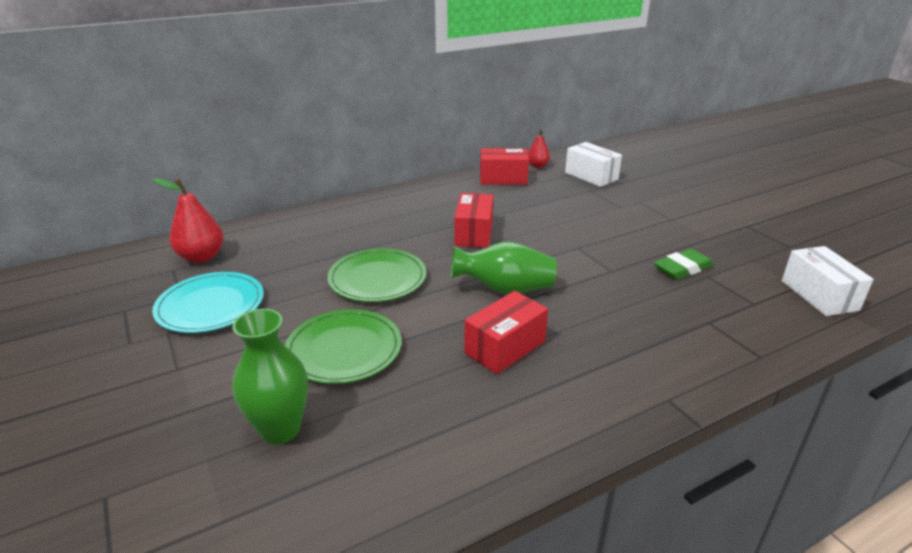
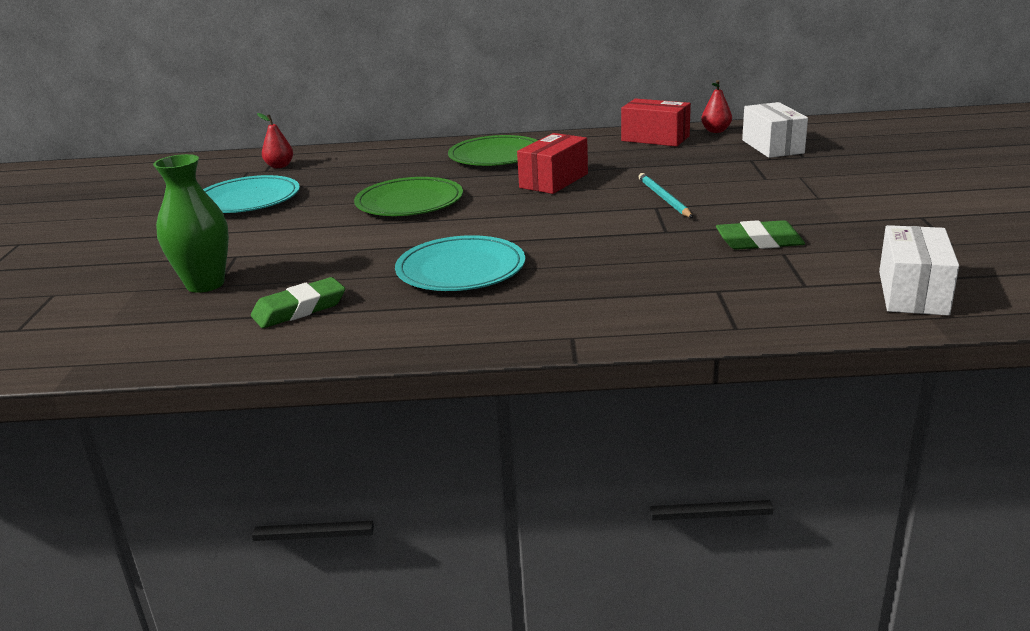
camera: 30 degrees right, 5 degrees down
(201, 257) = (279, 166): red pear -> red pear, size x0.61
(344, 349) = (316, 245): green plate -> green plate (496, 156)
(413, 435) = (299, 309): none -> green eraser
(505, 289) = (523, 228): green vase -> none
(505, 347) = (461, 269): red box -> turquoise plate
(574, 238) = (664, 198): none -> turquoise pencil

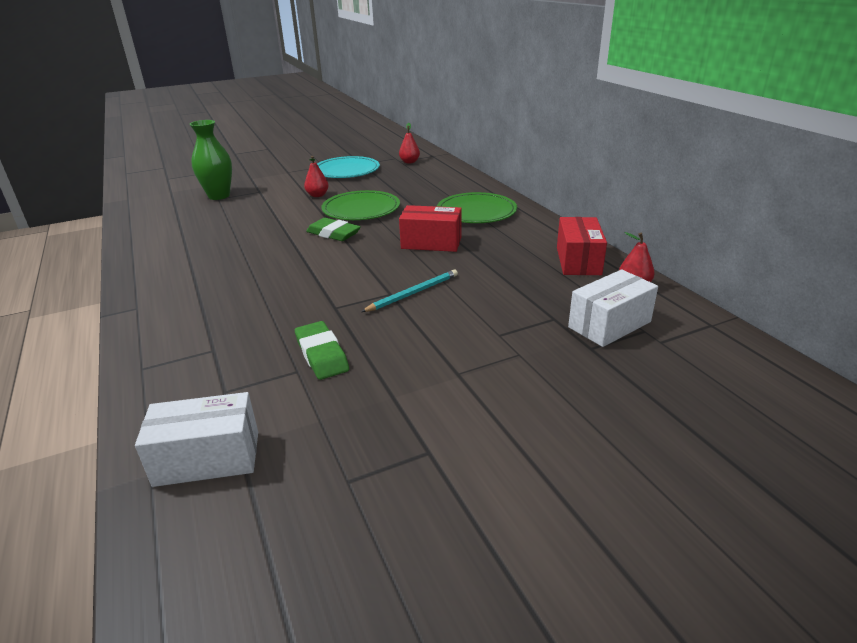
camera: 65 degrees right, 5 degrees up
(299, 309) = (185, 224): green eraser -> green eraser (333, 233)
(319, 221) = (317, 195): none -> red pear
(461, 269) = (245, 251): turquoise plate -> none

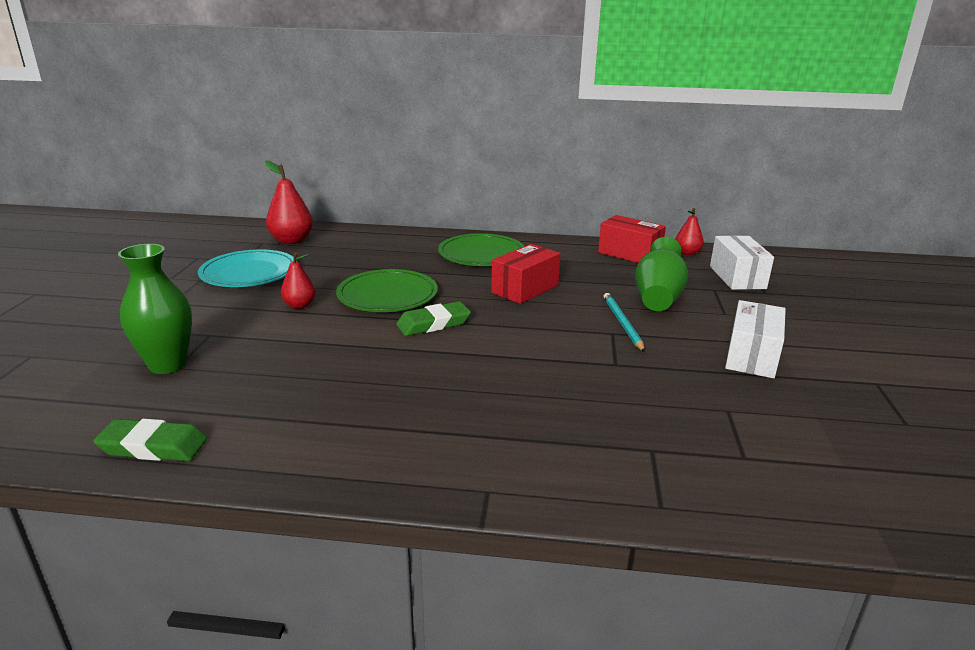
camera: 60 degrees left, 5 degrees down
(207, 458) = (859, 487): white box -> white box (751, 356)
(321, 354) = (705, 391): green eraser -> green eraser (153, 447)
(409, 162) = (291, 240): red pear -> red pear, size x1.64
(491, 296) = (658, 297): none -> green vase

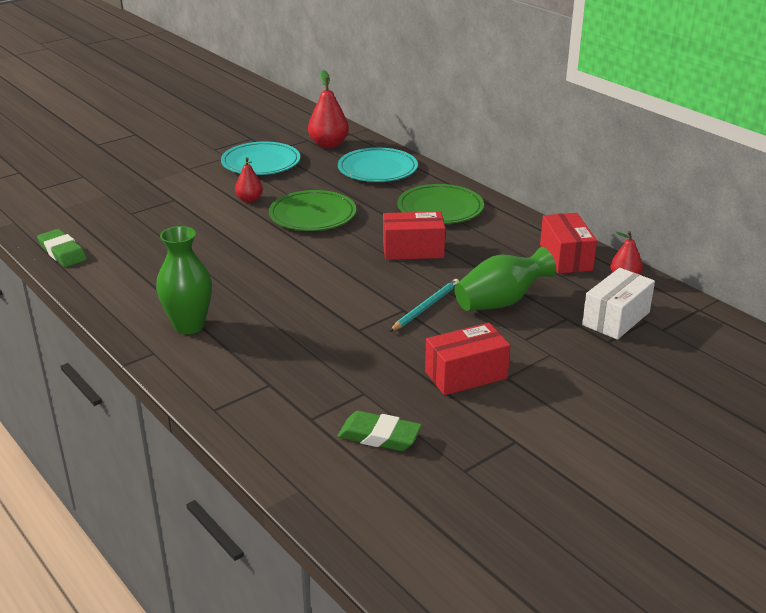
camera: 45 degrees right, 5 degrees up
(168, 364) = (129, 209): green vase -> green vase (189, 326)
(373, 244) = (377, 169): none -> turquoise plate
(433, 324) = (302, 248): green eraser -> green eraser (379, 436)
(751, 356) = (466, 375): white box -> red box

